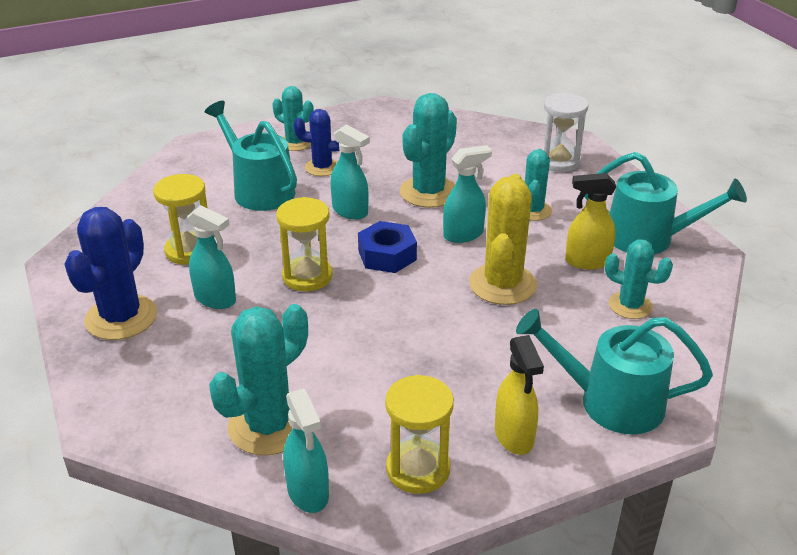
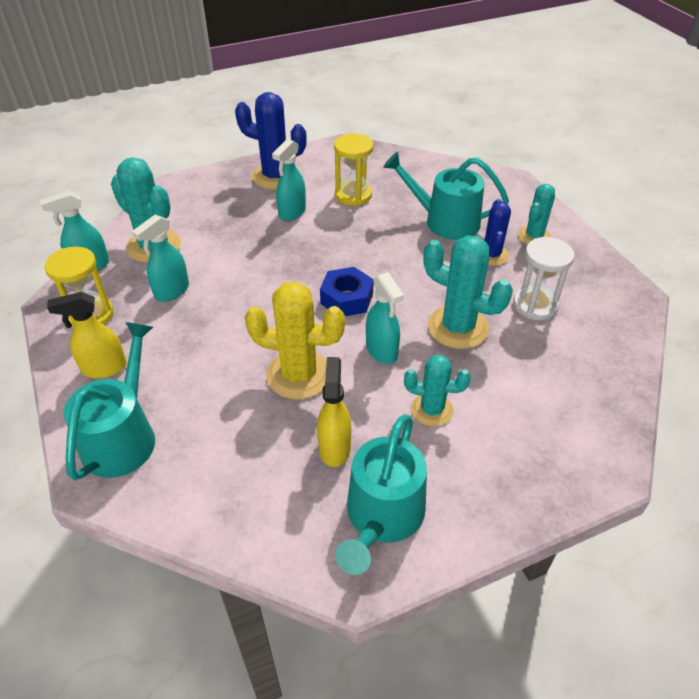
camera: 90 degrees right, 10 degrees up
(259, 190) = (445, 221): turquoise watering can -> turquoise watering can turned 120 degrees counterclockwise
(307, 276) = (317, 254): yellow hourglass -> none
(350, 211) = (416, 275): turquoise spray bottle -> turquoise spray bottle (171, 291)
(559, 161) = (550, 447): white hourglass -> white hourglass (535, 305)
(630, 305) = (255, 475): turquoise cactus -> none

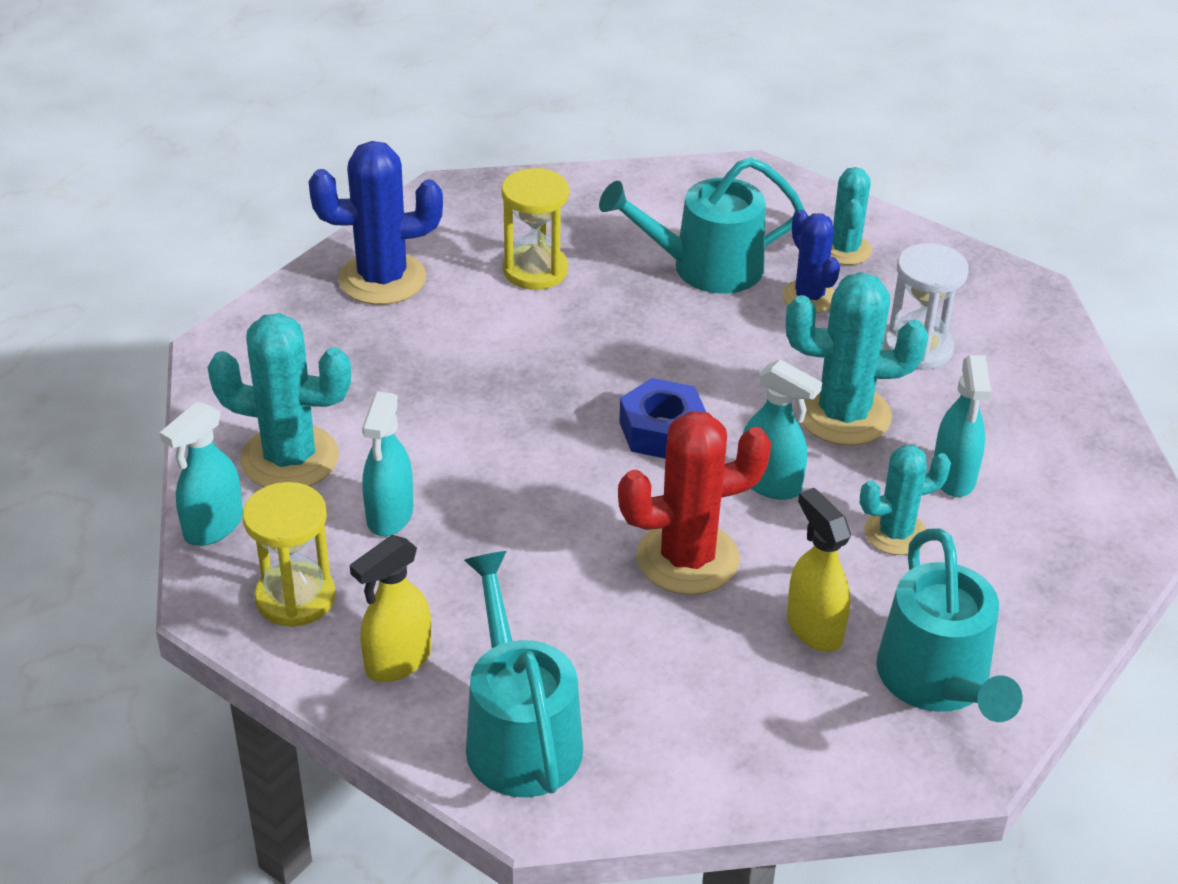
camera: 30 degrees left, 5 degrees down
(292, 213) = (464, 330): turquoise spray bottle -> turquoise spray bottle (953, 477)
(298, 375) = (687, 558): yellow cactus -> red cactus

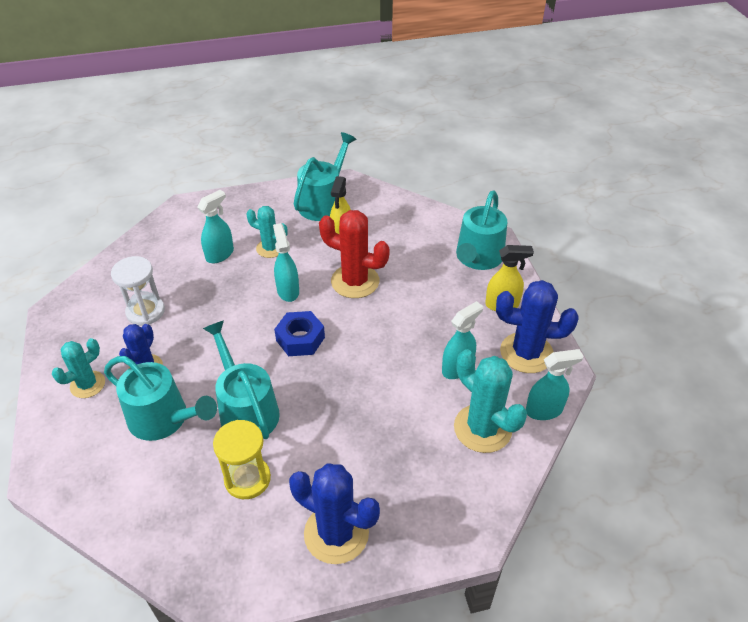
camera: 140 degrees left, 5 degrees up
(295, 598) = (526, 353): yellow hourglass -> blue cactus
(623, 323) = (246, 409): none -> turquoise watering can
(843, 415) = (220, 301): turquoise cactus -> none

